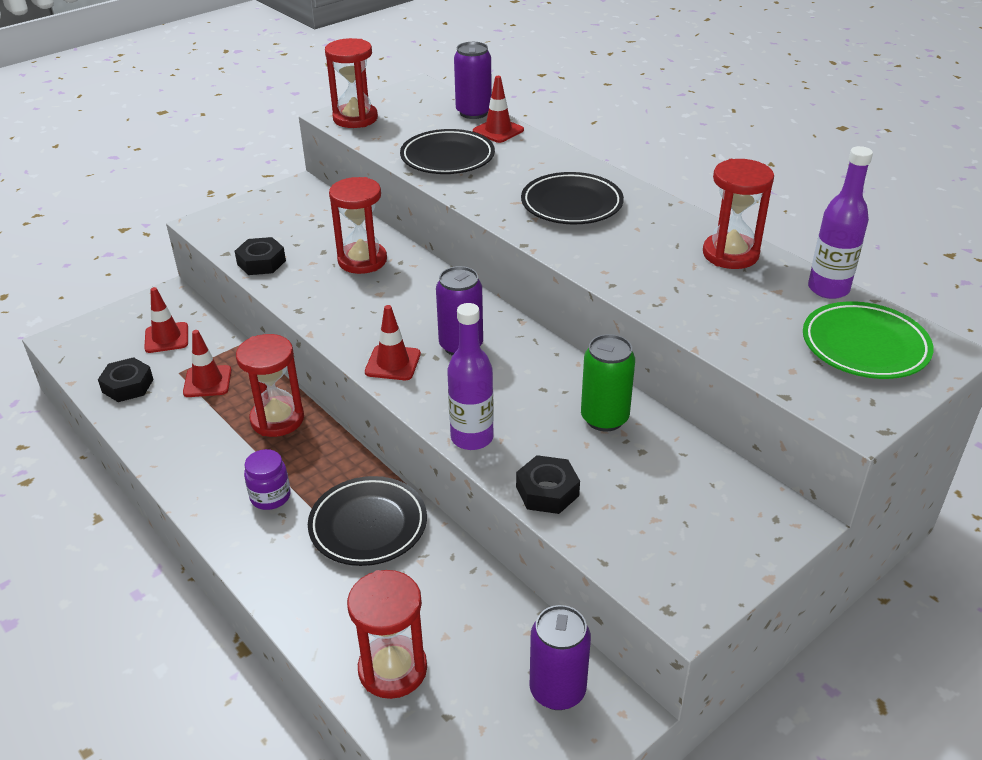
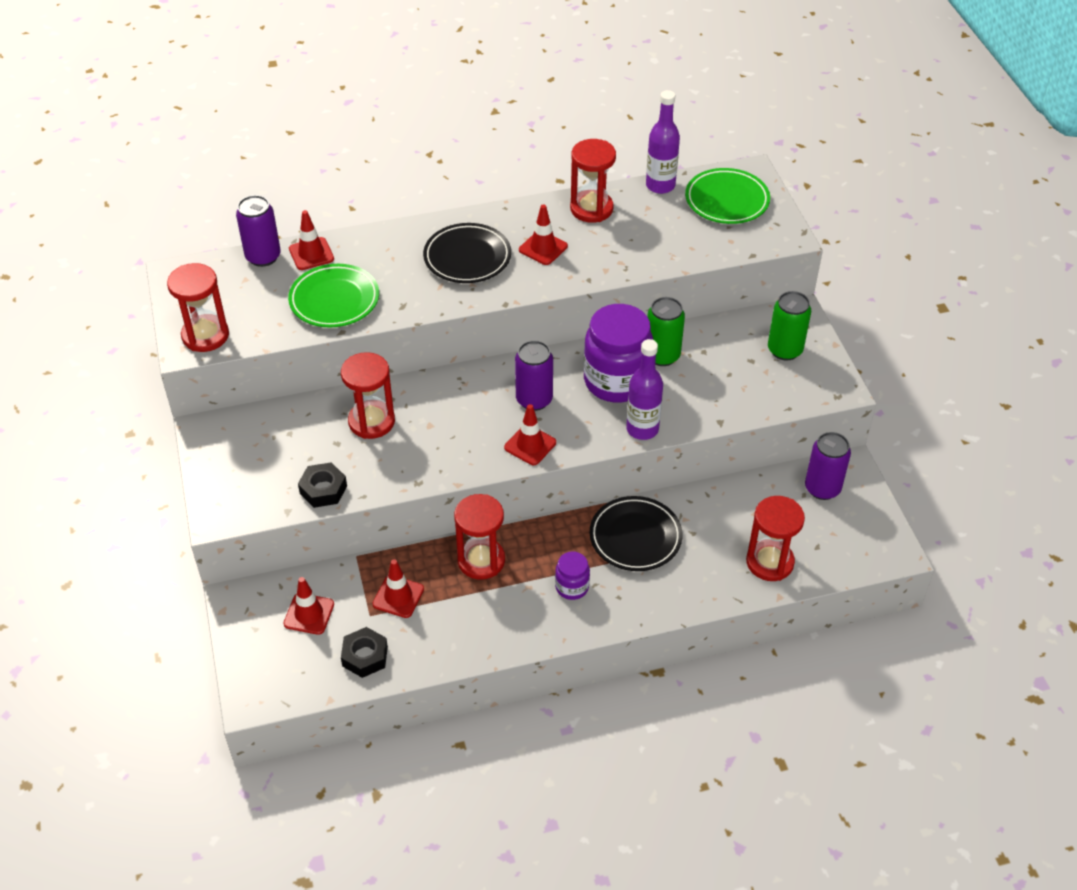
camera: 65 degrees left, 10 degrees up
(447, 158) = (334, 300): black plate -> green plate
(534, 395) = (616, 381): none -> purple jar
(547, 491) = (715, 410): black nut -> none
(632, 242) = (543, 248): none -> red traffic cone
(710, 526) = (785, 350): none -> green can

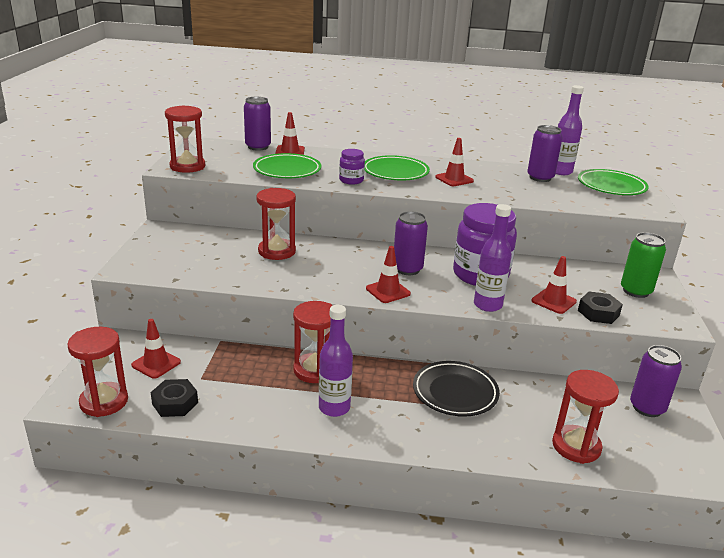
camera: 20 degrees right, 20 degrees down
(323, 489) = (211, 275): black nut -> black nut (598, 313)
(398, 596) = (232, 373): red traffic cone -> red traffic cone (553, 301)
(467, 258) = (395, 172): black plate -> green plate
(526, 601) = (334, 408): none -> purple bottle
(572, 587) = (380, 410): purple jar -> purple jar (351, 180)
(591, 209) = (502, 171): red hourglass -> red hourglass (104, 401)
(641, 209) = (540, 178): none -> purple can
(662, 356) = (526, 271): green can -> none

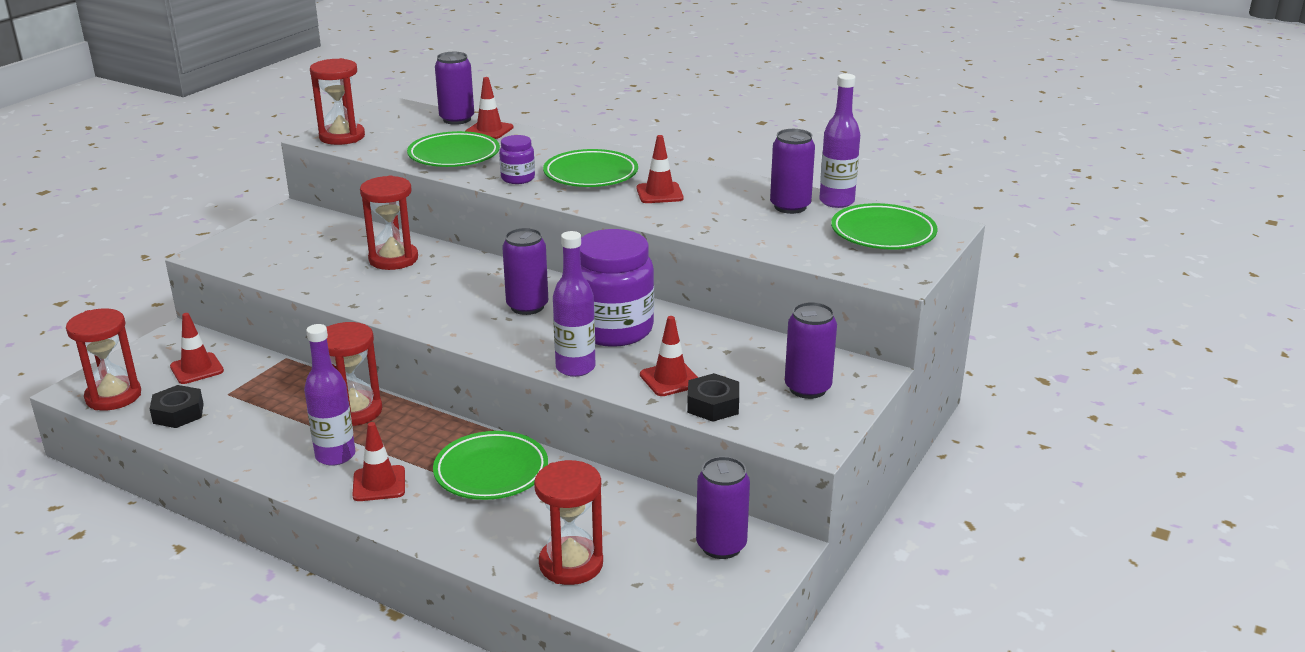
camera: 25 degrees right, 0 degrees up
(388, 291) = (470, 329): red traffic cone -> red traffic cone (379, 484)
(455, 392) = (491, 471): black plate -> green plate
(635, 291) = (807, 388): green can -> purple can

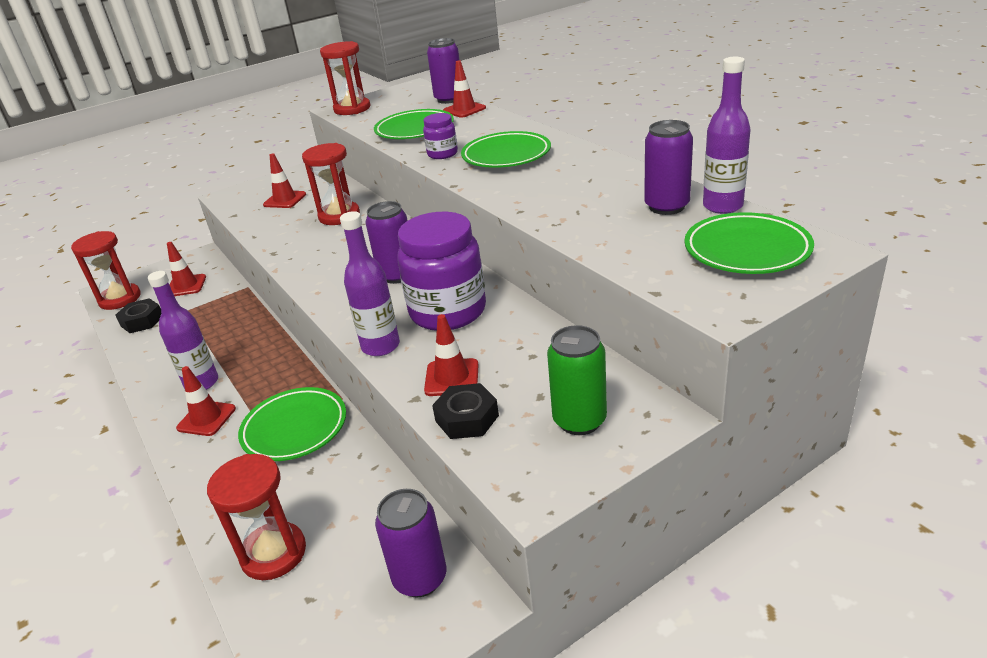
camera: 30 degrees right, 5 degrees up
(355, 411) = (249, 344): red hourglass -> none
(659, 193) = (549, 179): red traffic cone -> red traffic cone (285, 200)
(807, 388) = (579, 420): purple can -> green can

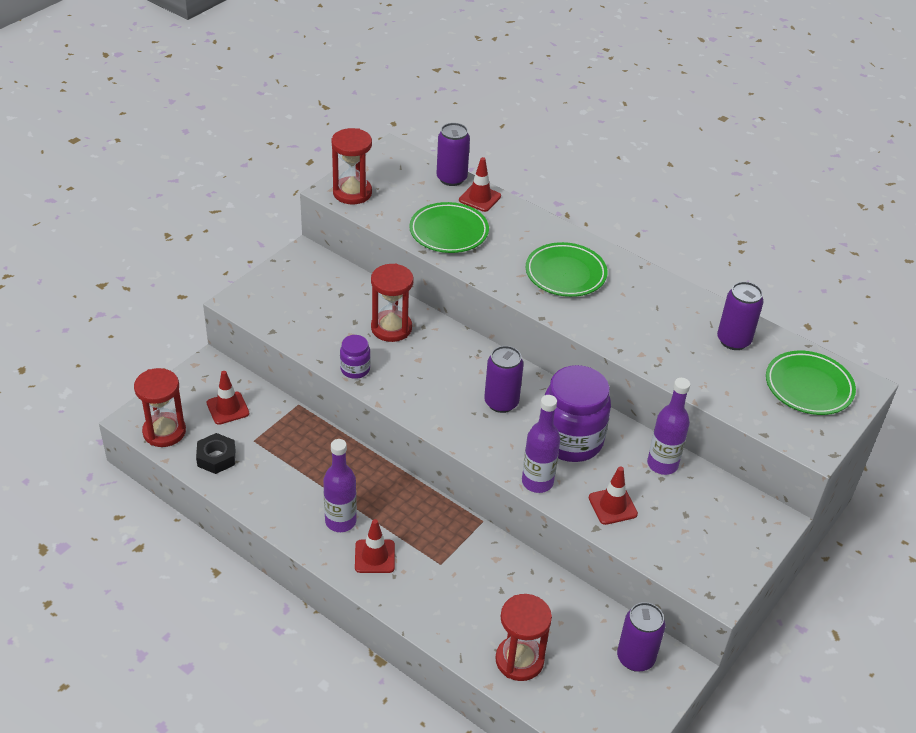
camera: 25 degrees left, 10 degrees up
(285, 200) = (313, 306): red traffic cone -> none
(295, 428) = (462, 555): green plate -> none
(442, 154) = (503, 272): purple jar -> purple jar (355, 369)
(467, 418) = (644, 540): black nut -> none
(579, 420) = (722, 531): green can -> none
(722, 206) = (774, 338): purple bottle -> purple bottle (662, 464)

